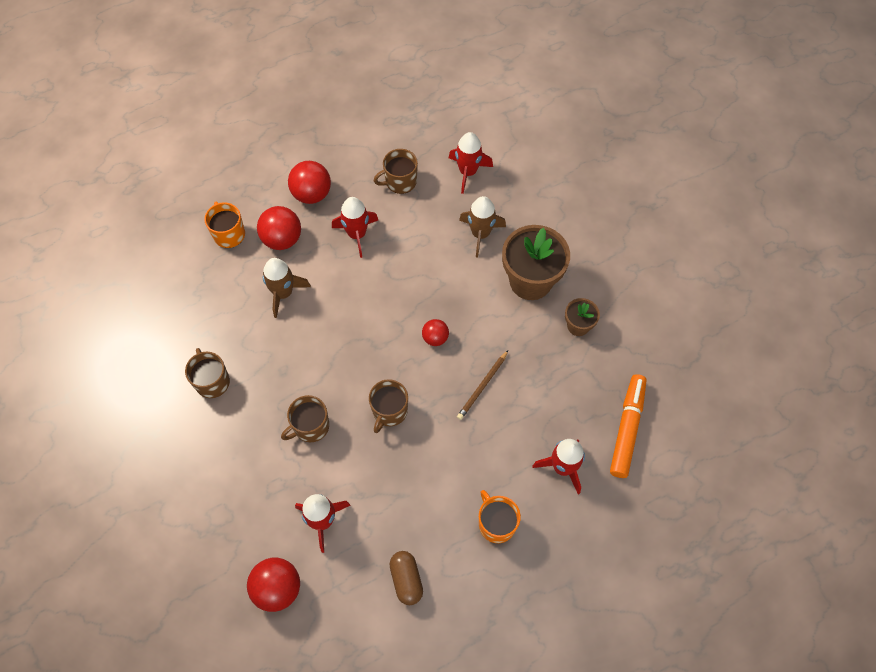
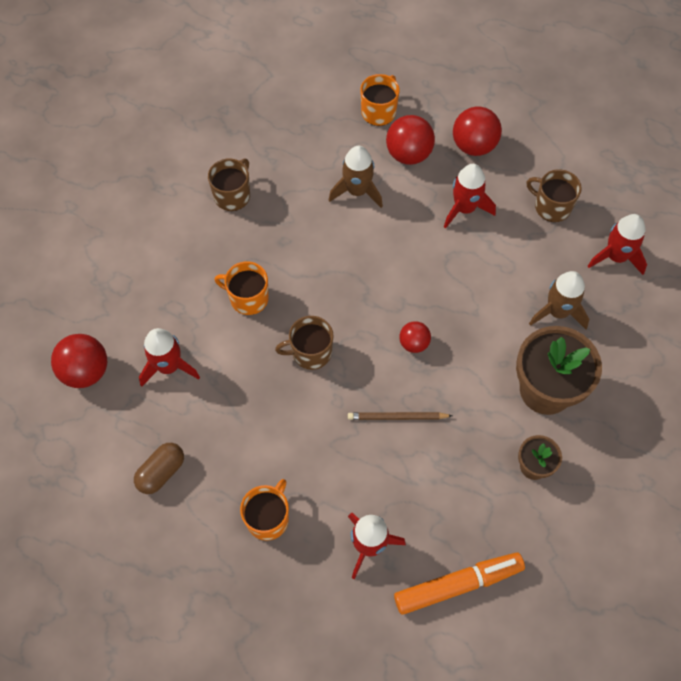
camera: 55 degrees right, 0 degrees up
(310, 426) = (248, 298): brown mug -> orange mug

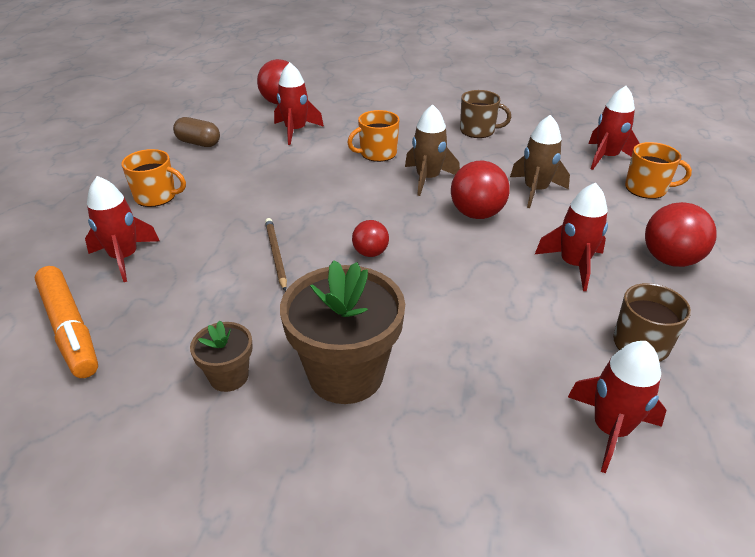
camera: 75 degrees right, 25 degrees down
(248, 298) = (377, 153): orange mug -> orange mug turned 120 degrees counterclockwise
(310, 352) = (334, 192): brown mug -> none
(320, 115) = (606, 157): none -> red rocket
(408, 154) = (611, 215): red ball -> red ball (476, 214)
(557, 312) = (474, 371): brown rocket -> brown rocket (427, 179)

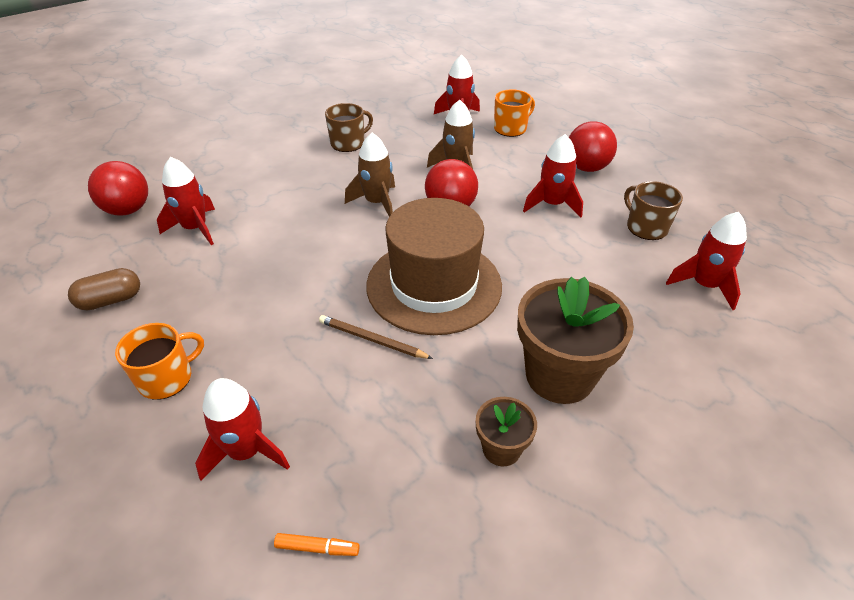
camera: 50 degrees left, 5 degrees up
(70, 329) = (317, 548): orange marker -> orange marker, size x0.42
(370, 253) = (434, 285): red ball -> brown hat
(377, 153) = (304, 205): orange mug -> none

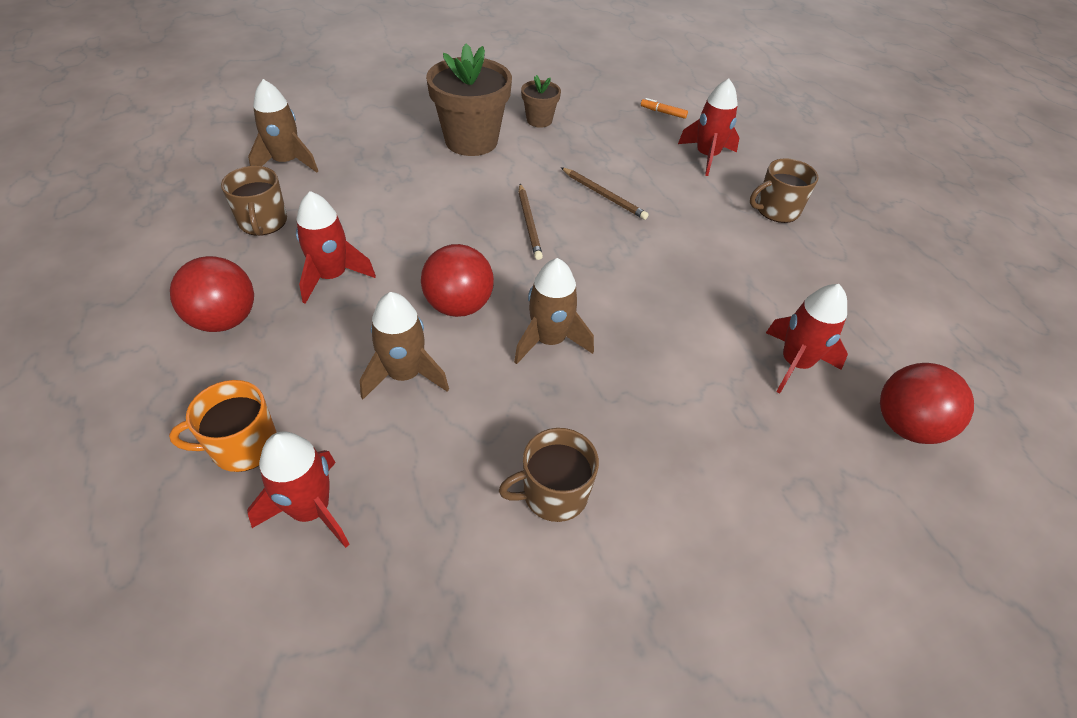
camera: 165 degrees left, 5 degrees up
(110, 300) = (859, 290): brown capsule -> none
(167, 378) = (776, 210): orange mug -> brown mug
(434, 285) = (529, 223): brown hat -> brown pencil
(704, 285) = (286, 162): red rocket -> brown rocket

